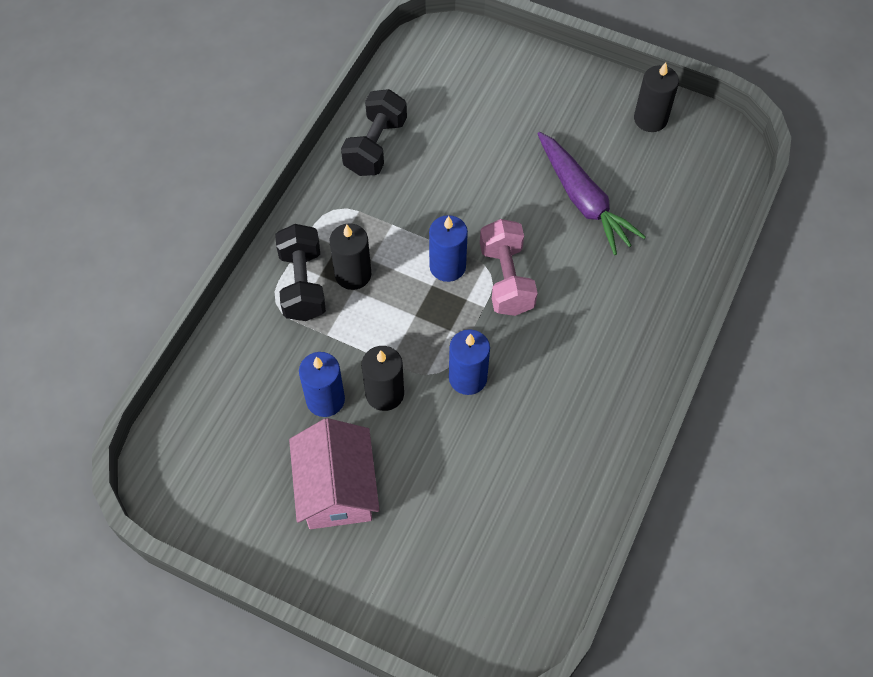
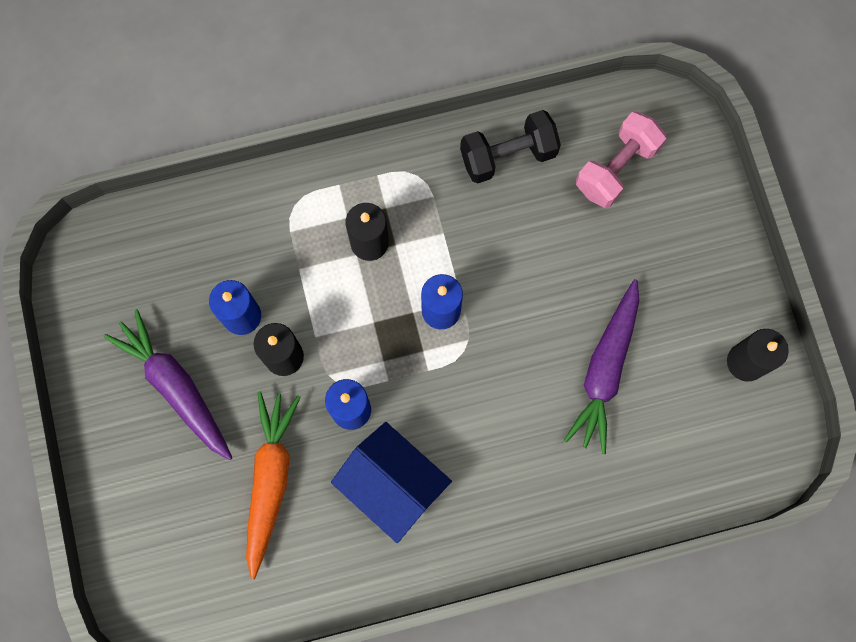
camera: 50 degrees right, 15 degrees up
(302, 284) = (327, 212): black dumbbell -> none
(336, 488) = (176, 387): pink house -> purple carrot
(472, 473) = (270, 480): none -> orange carrot
(506, 279) = (469, 367): pink dumbbell -> pink dumbbell (616, 168)
(549, 391) = (392, 484): none -> blue house

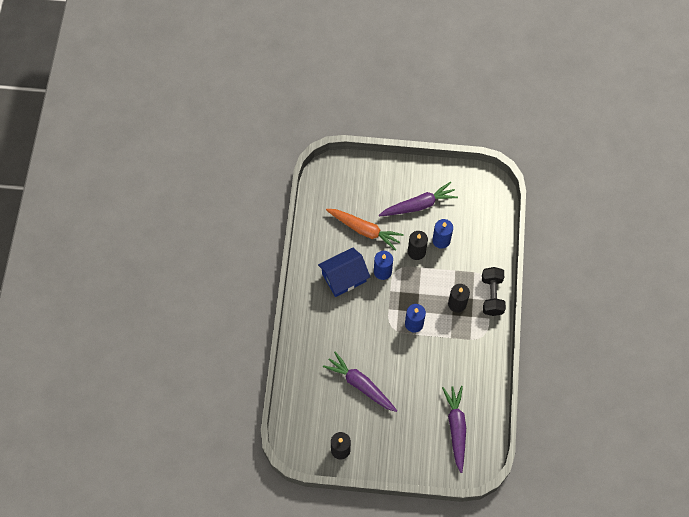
camera: 110 degrees right, 10 degrees down
(508, 156) = (479, 380): black dumbbell -> black dumbbell (492, 295)
(616, 168) = (456, 428): pink dumbbell -> purple carrot

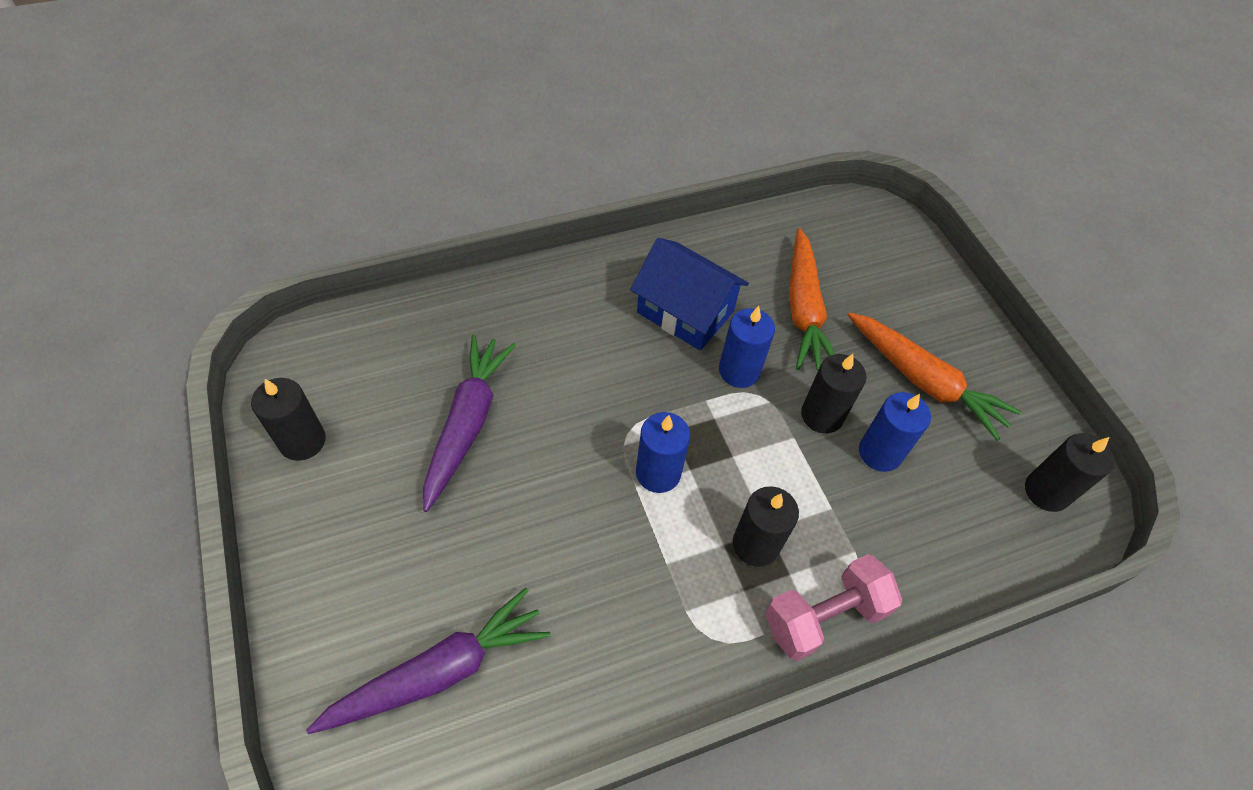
camera: 60 degrees right, 10 degrees down
(418, 205) = (923, 381): purple carrot -> orange carrot
(482, 193) = (1046, 492): none -> black candle
(492, 295) = (824, 616): black dumbbell -> pink dumbbell

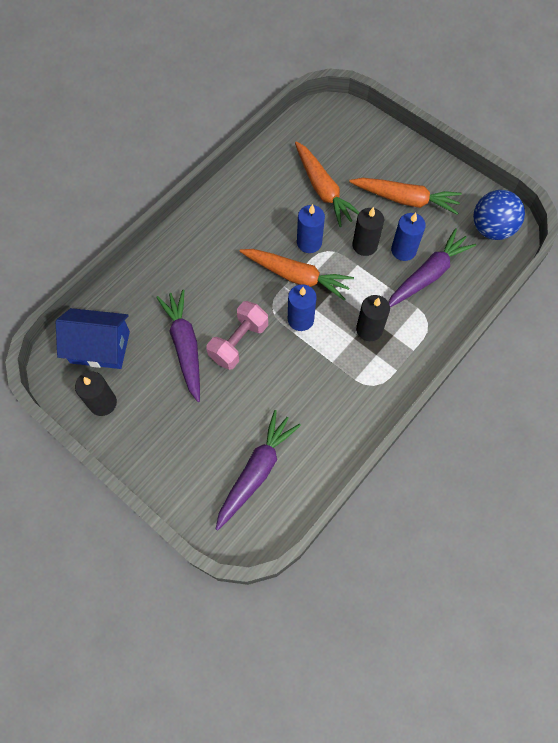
camera: 25 degrees left, 10 degrees up
(685, 312) = (261, 223): blue house -> blue house (100, 347)
(691, 408) = (296, 276): none -> orange carrot
(824, 616) = (419, 346): pink dumbbell -> pink dumbbell (239, 342)
(900, 509) = (428, 275): none -> purple carrot
(1046, 492) = (491, 229): black candle -> blue ball

